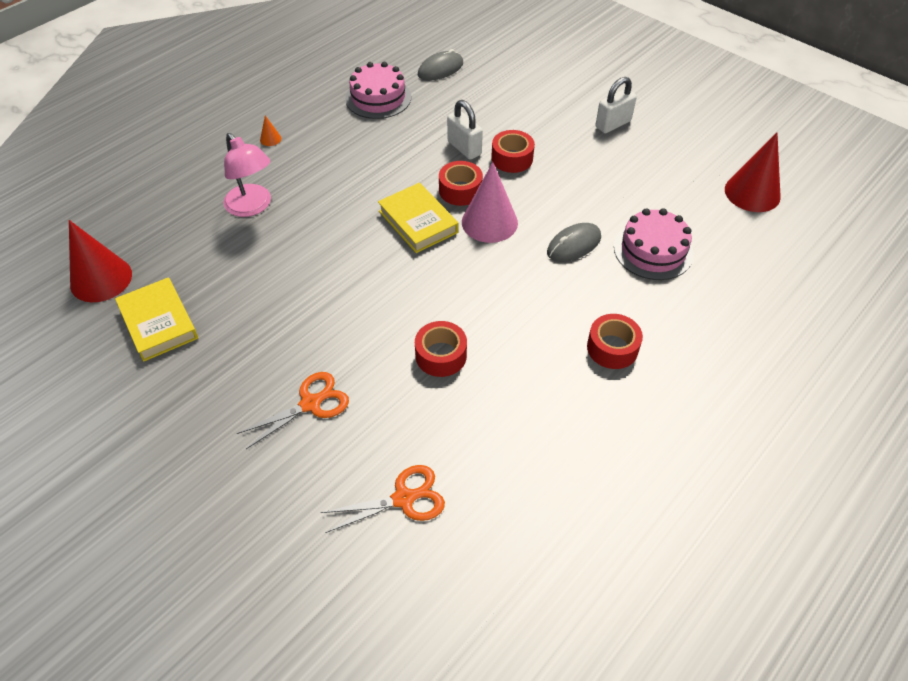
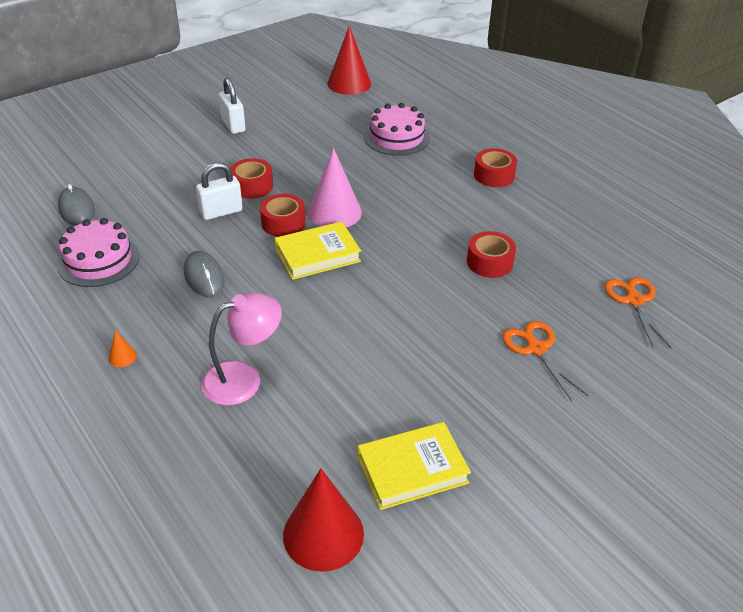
camera: 80 degrees left, 10 degrees down
(573, 245) = (378, 172): grey mouse -> grey mouse (204, 277)

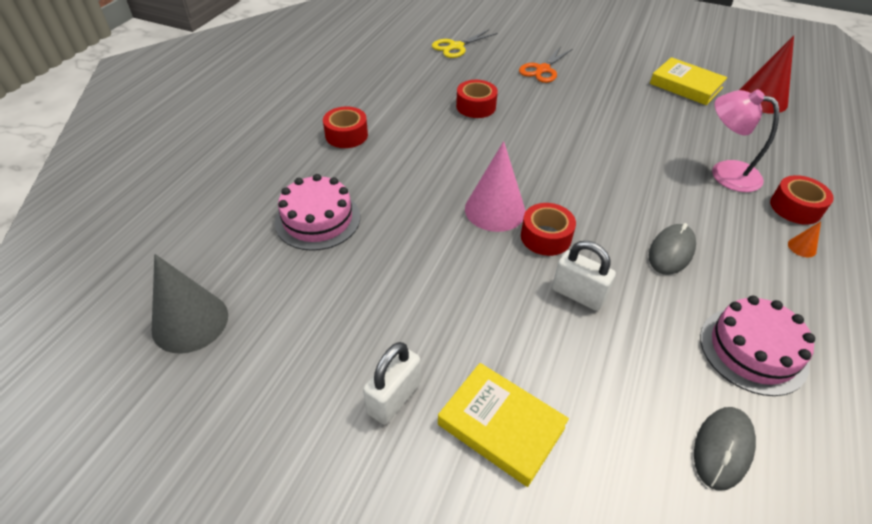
camera: 120 degrees left, 5 degrees up
(252, 186) = (511, 294): red tape -> red tape (795, 207)
(317, 255) = (564, 194): yellow book -> yellow book (501, 426)
(349, 83) = (190, 322): red cone -> grey cone
(634, 301) = (456, 47): orange scissors -> yellow scissors

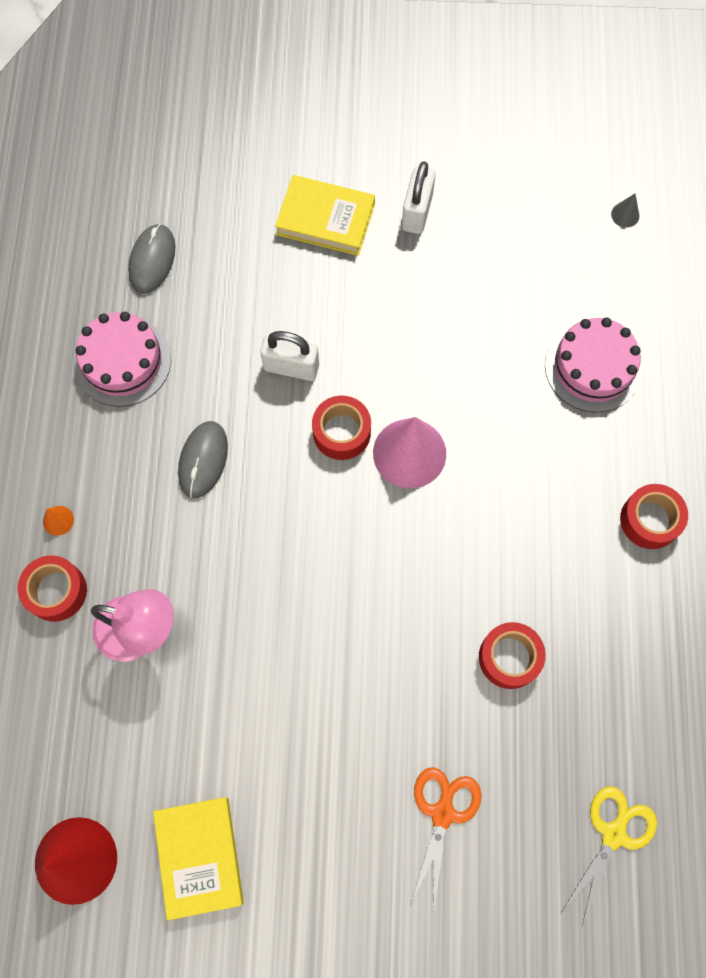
camera: 160 degrees right, 25 degrees up
(190, 322) = (625, 215): grey cone -> grey cone, size x0.41
(686, 86) = (199, 856): yellow book -> yellow book turned 60 degrees clockwise

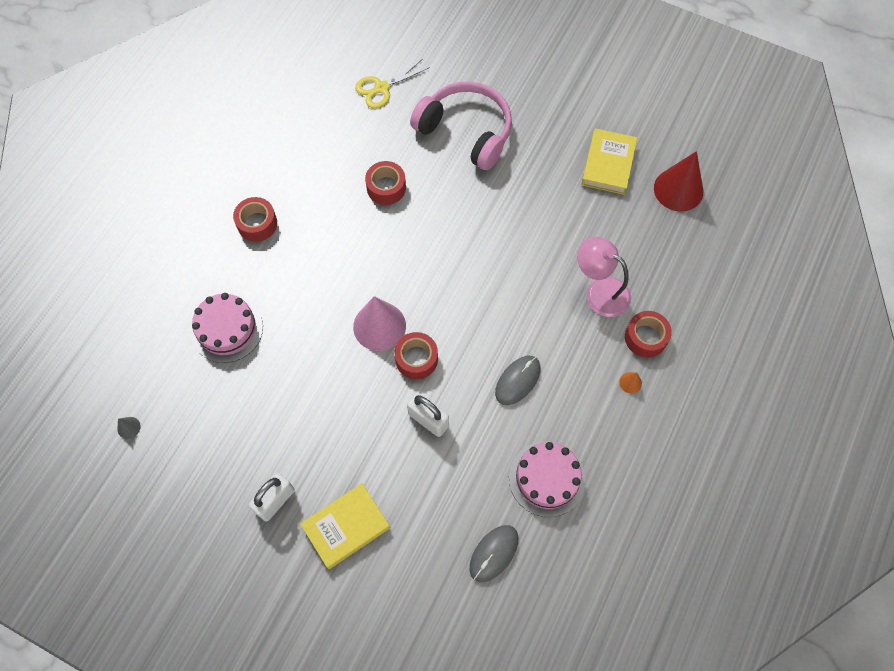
camera: 155 degrees left, 5 degrees down
(325, 219) = (346, 527): yellow book -> yellow book turned 75 degrees counterclockwise
(442, 813) = (466, 131): orange scissors -> pink headphones

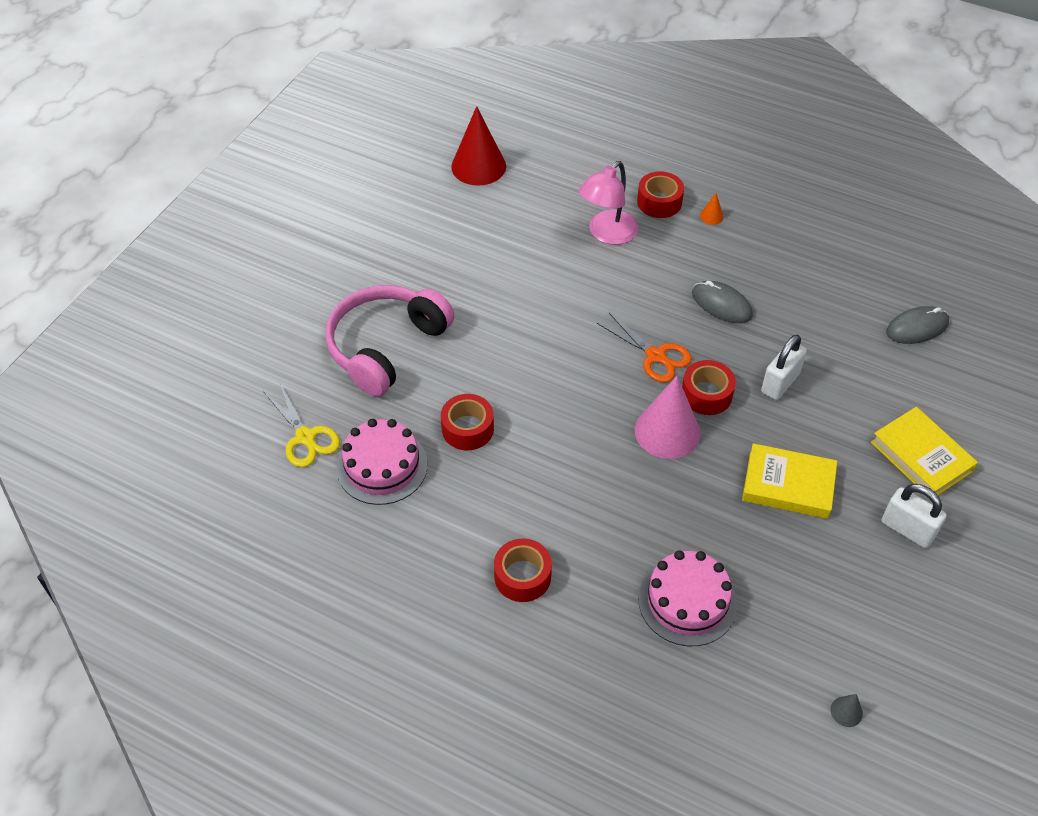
camera: 90 degrees left, 15 degrees down
(458, 322) = (655, 356): none -> orange scissors
(493, 553) = (917, 328): grey mouse -> grey mouse turned 60 degrees counterclockwise
(547, 478) = (828, 284): pink cake -> pink cake (382, 466)
(608, 164) = (443, 219): yellow book -> yellow book (788, 485)

